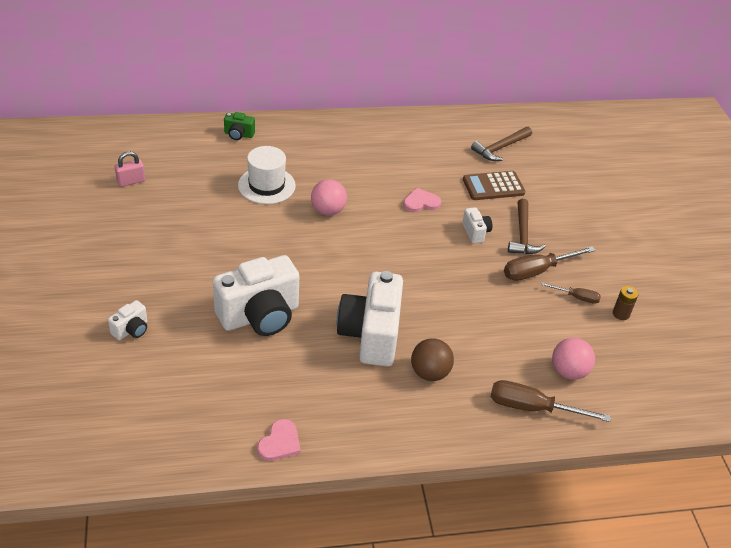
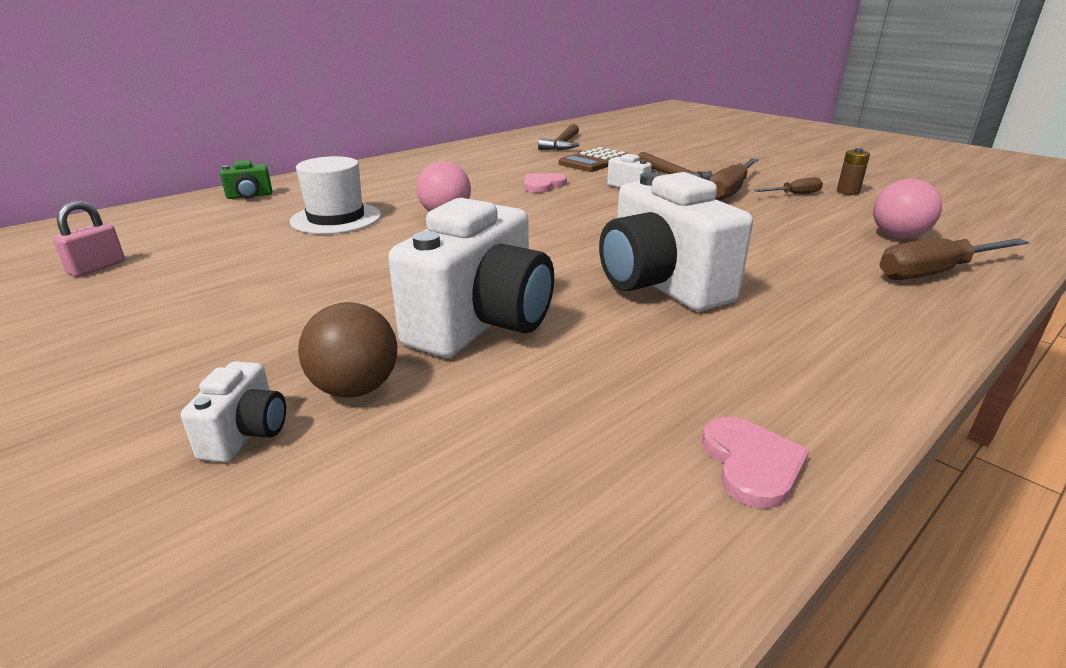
camera: 30 degrees left, 15 degrees down
(429, 373) = (786, 289): brown ball -> brown ball (355, 388)

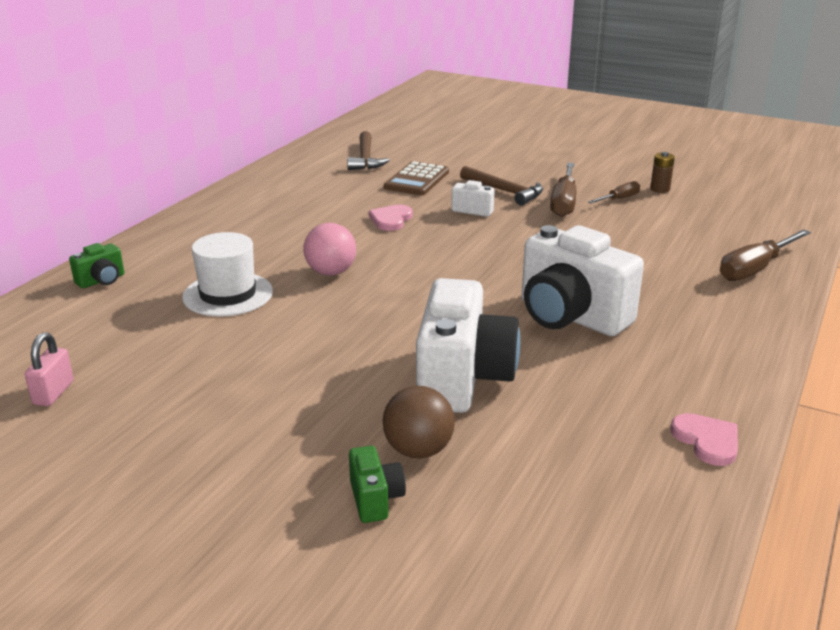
camera: 20 degrees left, 0 degrees up
(246, 434) = (375, 499): white camera -> green camera
(898, 236) = (717, 236): pink ball -> none

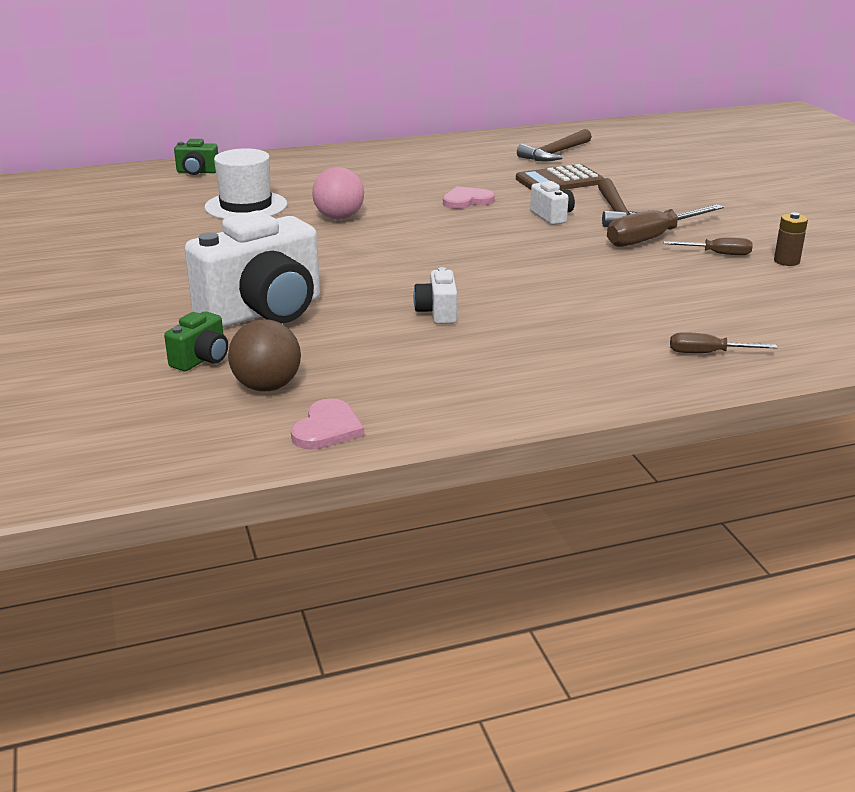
camera: 45 degrees right, 0 degrees up
(53, 393) = (47, 219): pink padlock -> none
(375, 499) = (63, 344): green camera -> green camera (201, 360)
(418, 450) = (142, 334): brown ball -> brown ball (267, 386)
(570, 317) = (437, 313): white camera -> white camera, size x0.45
(755, 269) = (708, 353): brown screwdriver -> brown screwdriver, size x0.56

